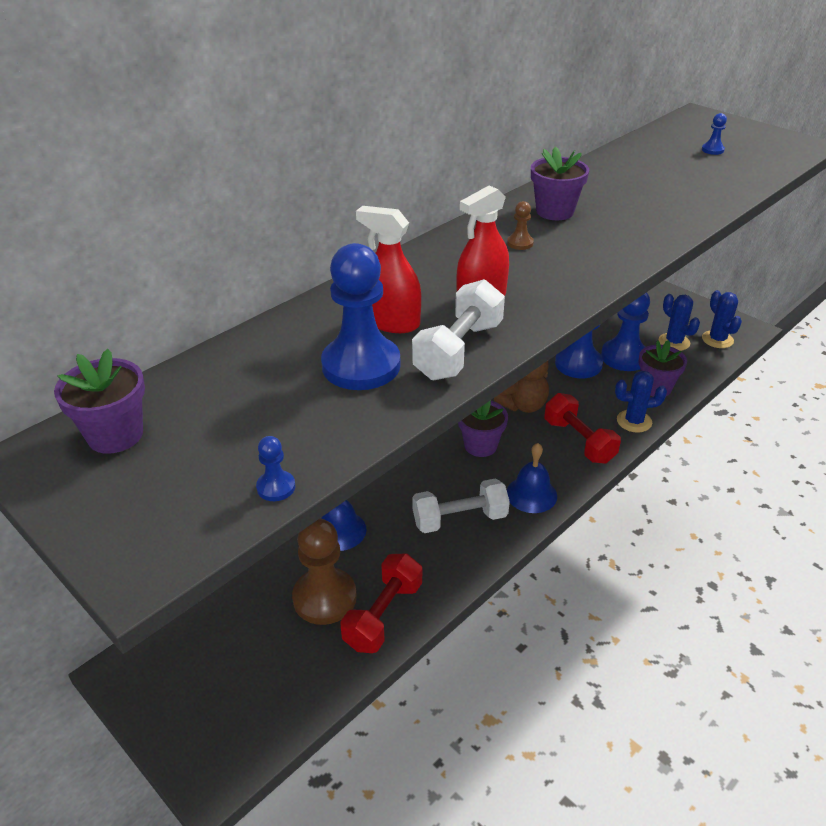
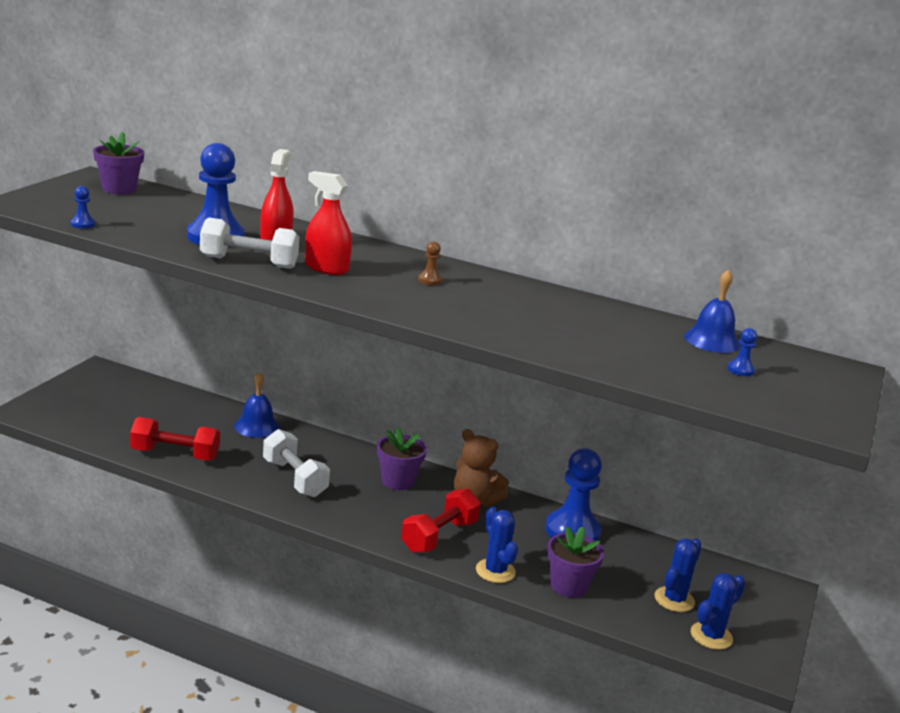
camera: 65 degrees right, 15 degrees down
(324, 598) = (184, 429): brown pawn -> none
(531, 494) = (345, 513): blue bell -> blue bell (712, 340)
(555, 211) = (503, 293): purple flower pot -> none
(624, 357) = (611, 562): blue pawn -> none

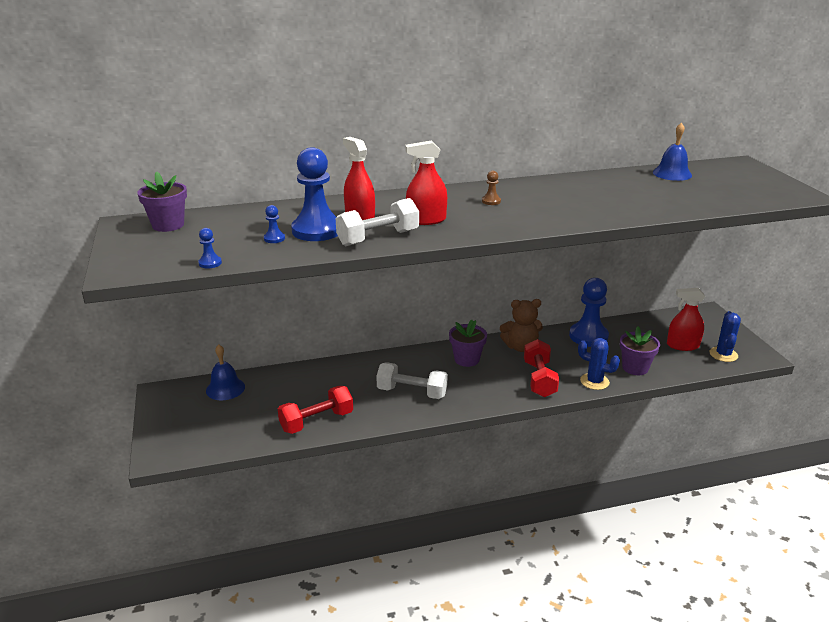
camera: 35 degrees left, 5 degrees up
(257, 426) = (334, 372): blue bell -> blue bell (225, 388)
(674, 599) = (682, 345): blue cactus -> red spray bottle
(740, 370) = (716, 184): blue pawn -> blue pawn (274, 238)

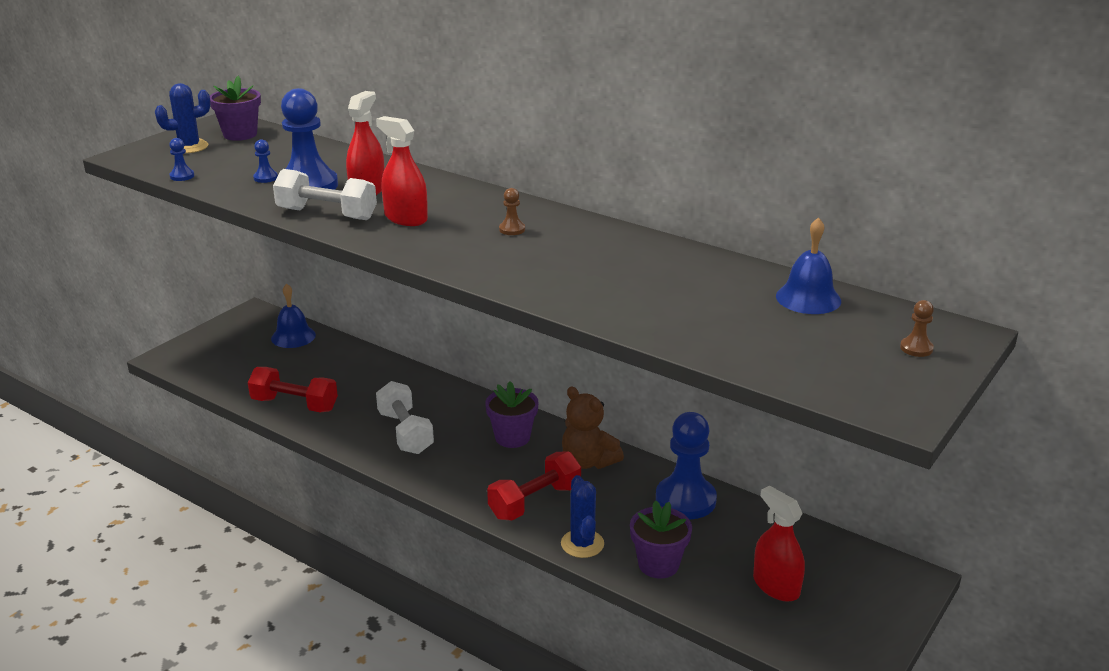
camera: 50 degrees right, 0 degrees up
(723, 354) = (805, 632): blue cactus -> blue cactus (189, 147)
(747, 174) = (916, 348): none -> brown pawn

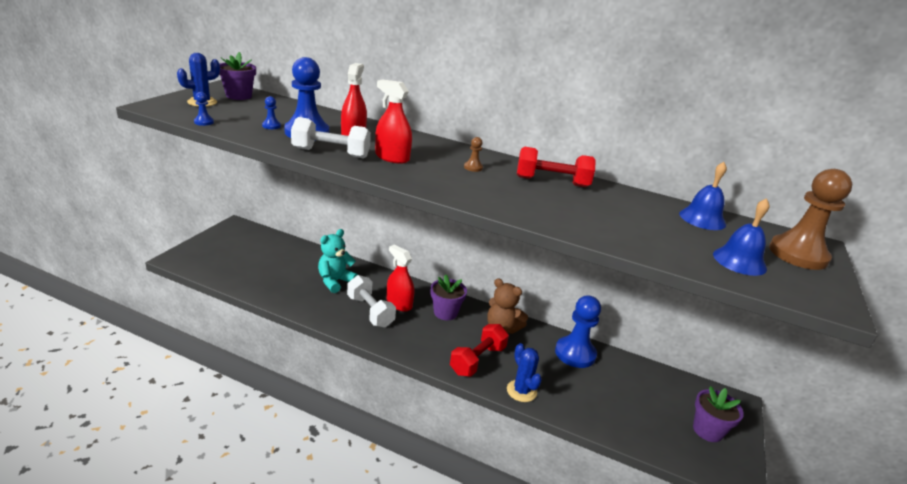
camera: 15 degrees left, 0 degrees up
(293, 336) = (269, 242): blue bell -> blue bell (739, 261)
(294, 404) = (283, 292): red dumbbell -> red dumbbell (552, 182)
(369, 391) = (335, 281): none -> turquoise teddy bear
(658, 564) = (578, 403): purple flower pot -> purple flower pot (707, 430)
(776, 586) = (658, 414): red spray bottle -> red spray bottle (399, 304)
(916, 348) = (798, 254): brown pawn -> brown pawn, size x2.43

